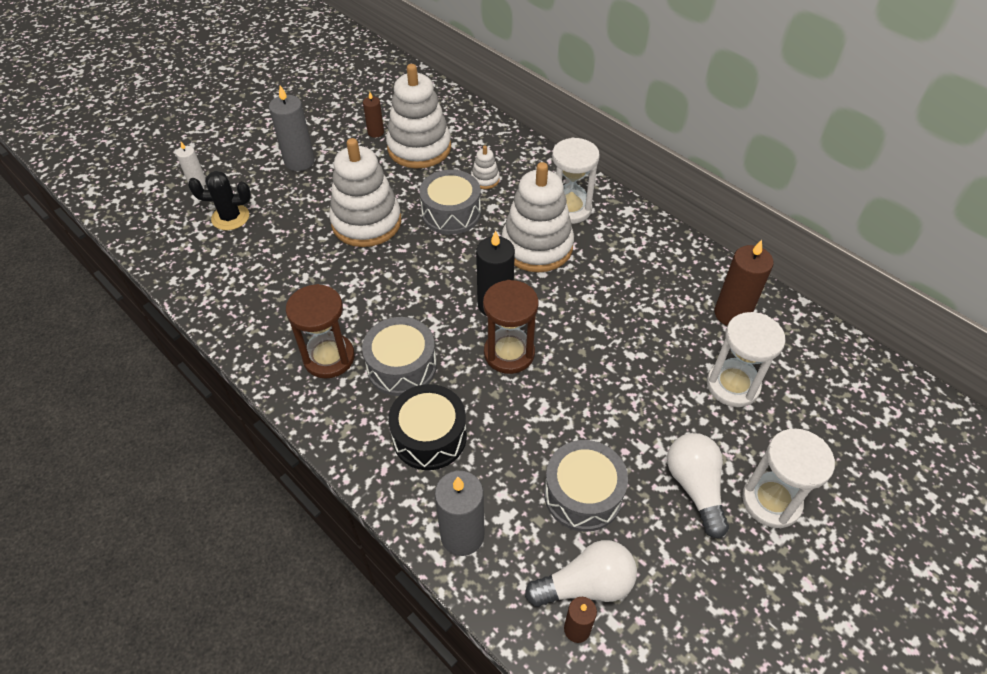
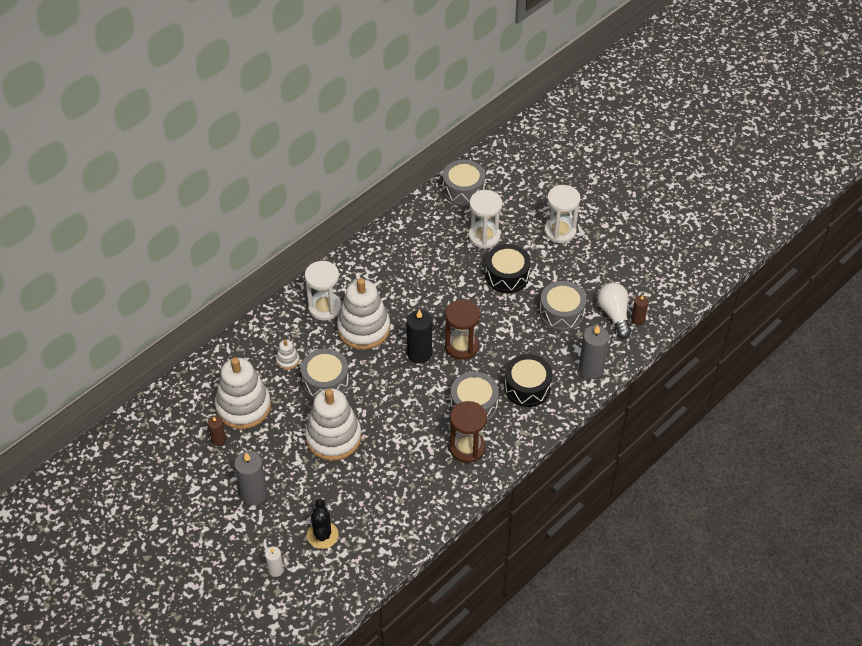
camera: 90 degrees left, 0 degrees up
(654, 415) = (507, 275): none -> black drum
(695, 487) = (554, 262): white light bulb -> none
(732, 314) = (428, 228): brown candle -> none
(826, 359) = (463, 190): none -> grey drum

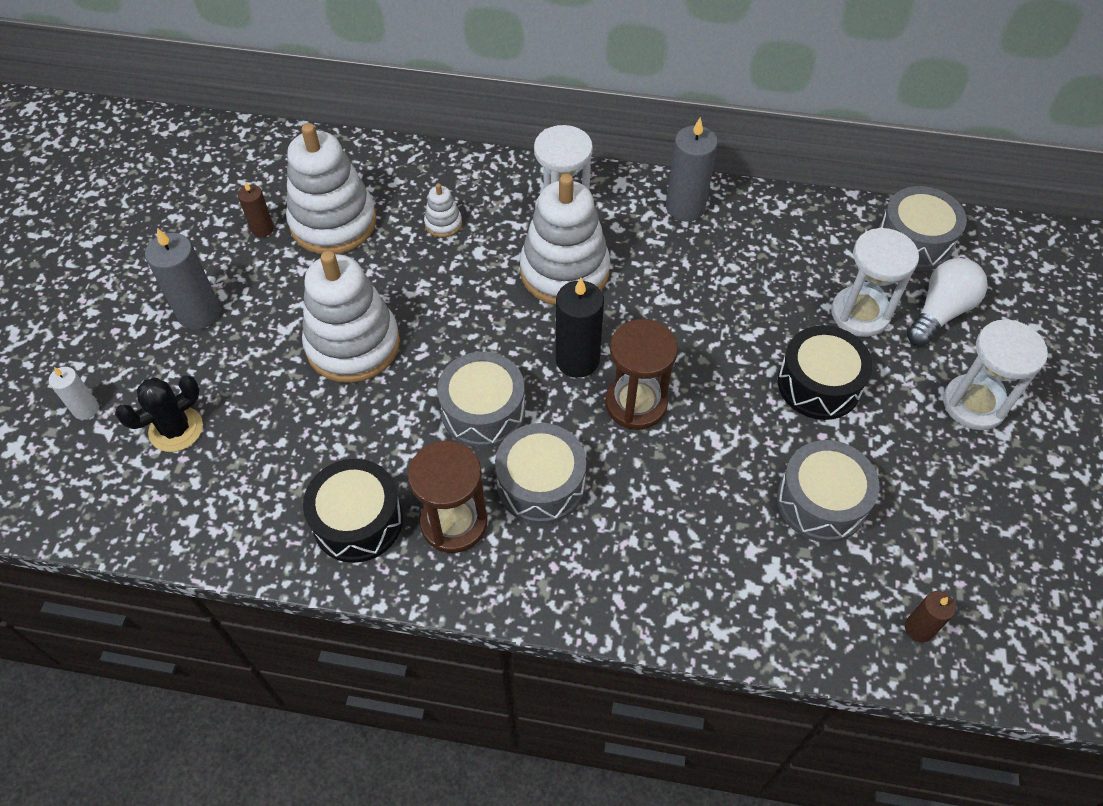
camera: 55 degrees right, 5 degrees up
(325, 382) = (440, 282): grey drum -> grey drum (483, 411)
(527, 387) = (634, 539): black drum -> black drum (358, 521)
(591, 369) = (750, 614): grey candle -> grey candle (685, 207)
(614, 314) = (893, 583): white light bulb -> white light bulb (940, 312)

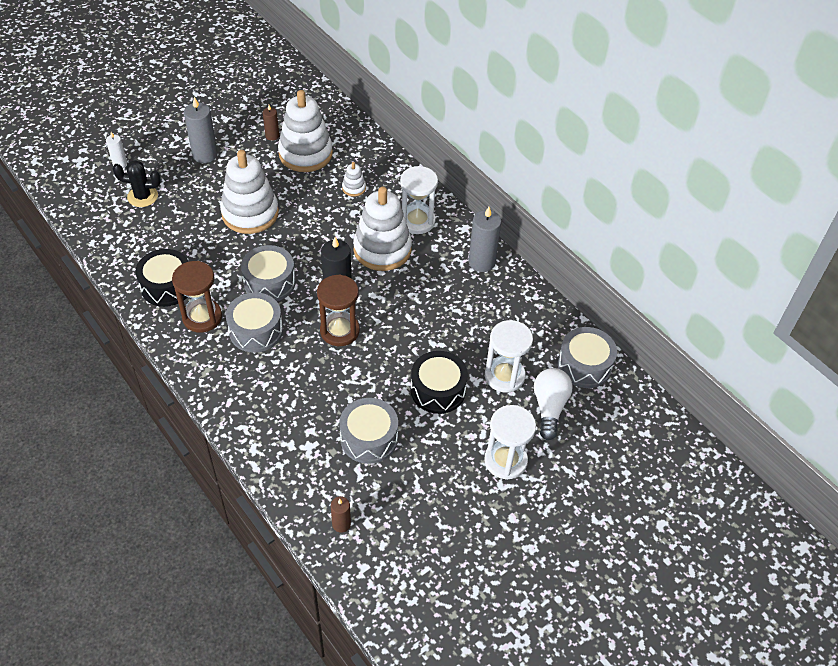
camera: 40 degrees right, 5 degrees down
(940, 312) = (549, 407): white light bulb -> white light bulb turned 75 degrees counterclockwise

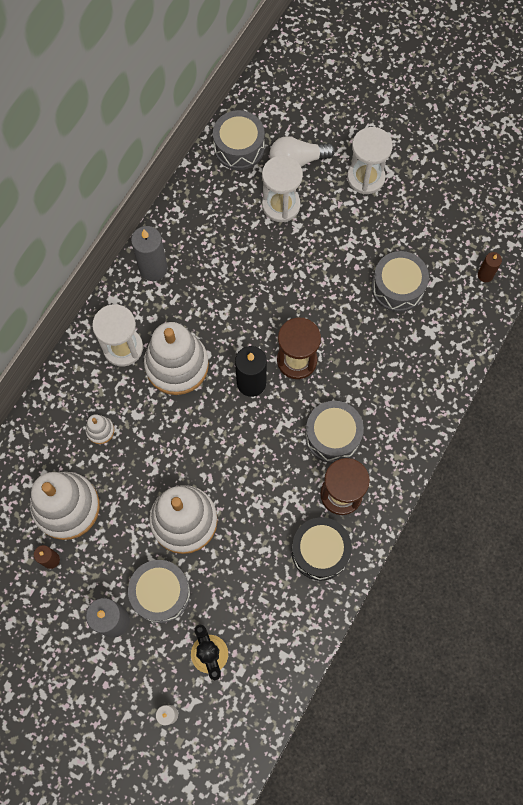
camera: 110 degrees left, 20 degrees up
(269, 282) = (268, 453): grey drum -> grey drum (161, 593)
(438, 390) = (322, 252): black drum -> none

